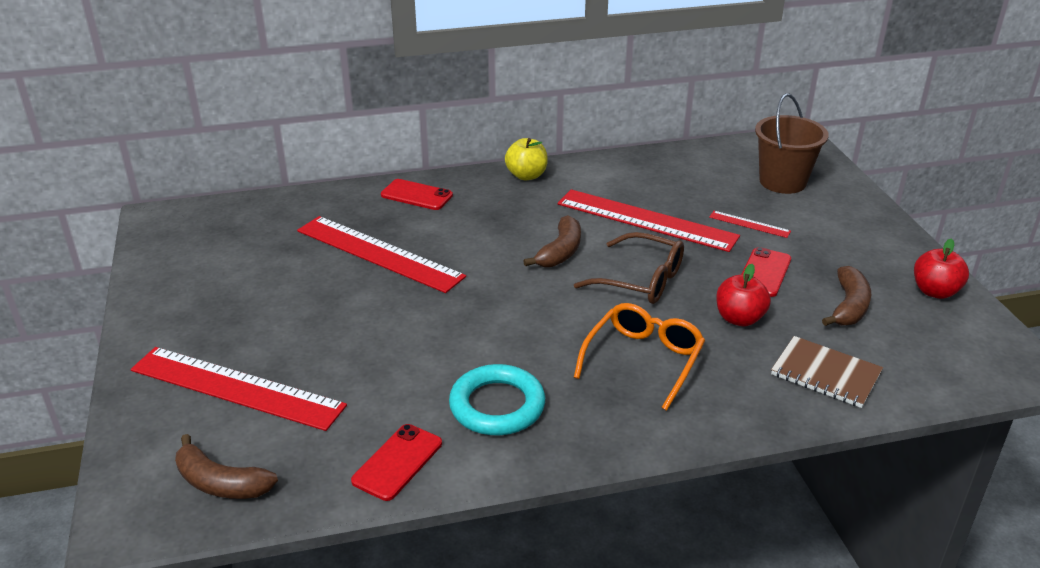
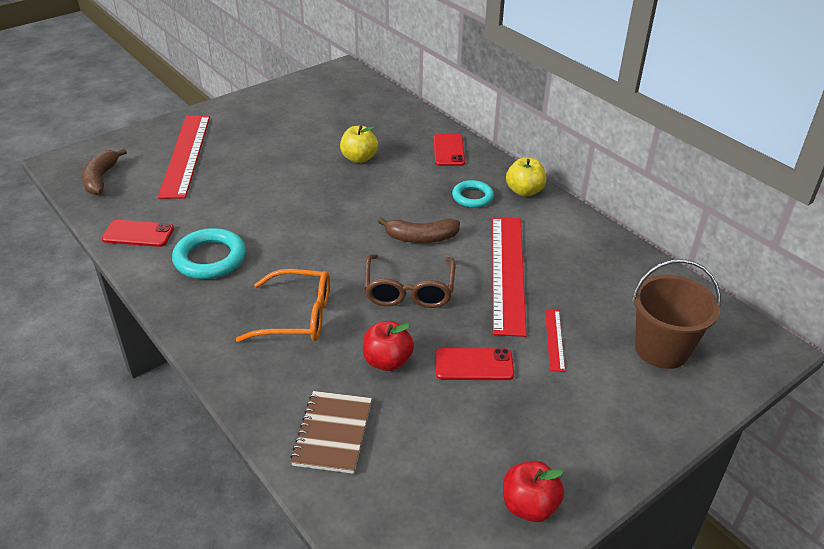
camera: 65 degrees right, 5 degrees up
(378, 253) = (359, 158): red ruler -> yellow apple
(513, 205) = (472, 197): none -> turquoise ring
(848, 306) = (454, 436): brown banana -> none

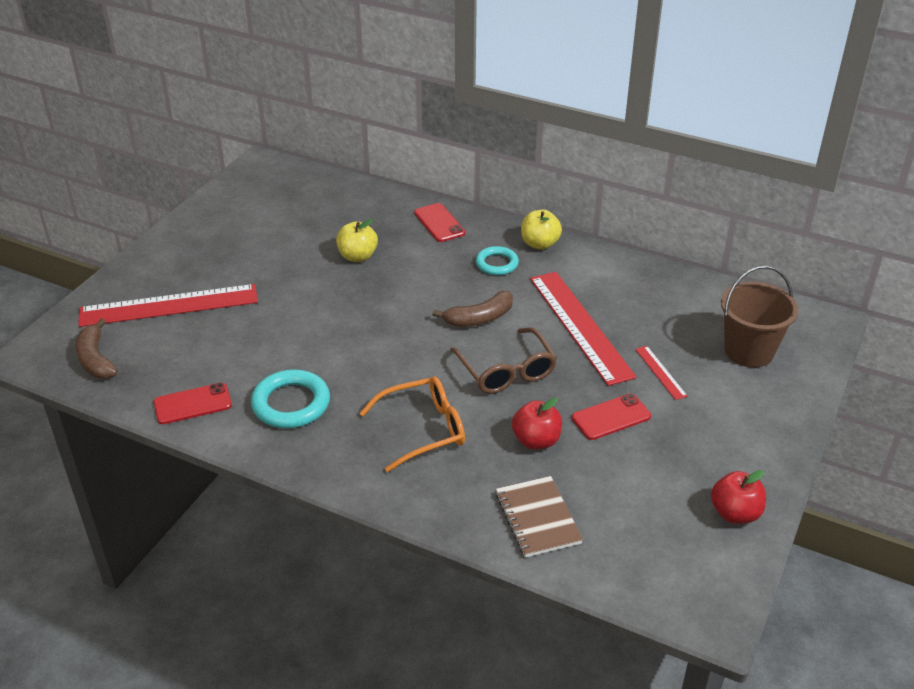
camera: 25 degrees left, 0 degrees up
(185, 155) = (169, 306): red ruler -> red ruler turned 75 degrees counterclockwise

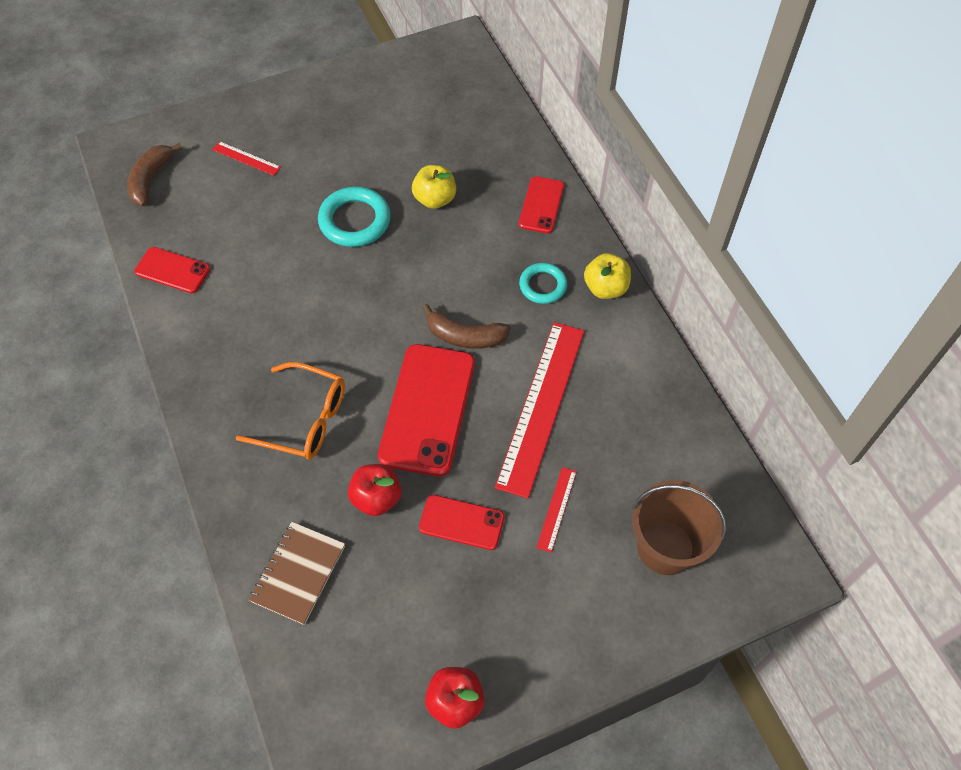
camera: 40 degrees right, 20 degrees up
(169, 306) = (246, 158): red ruler -> red ruler, size x0.43
(291, 404) = (237, 320): turquoise ring -> turquoise ring (355, 221)
(506, 371) = (428, 409): brown glasses -> red phone

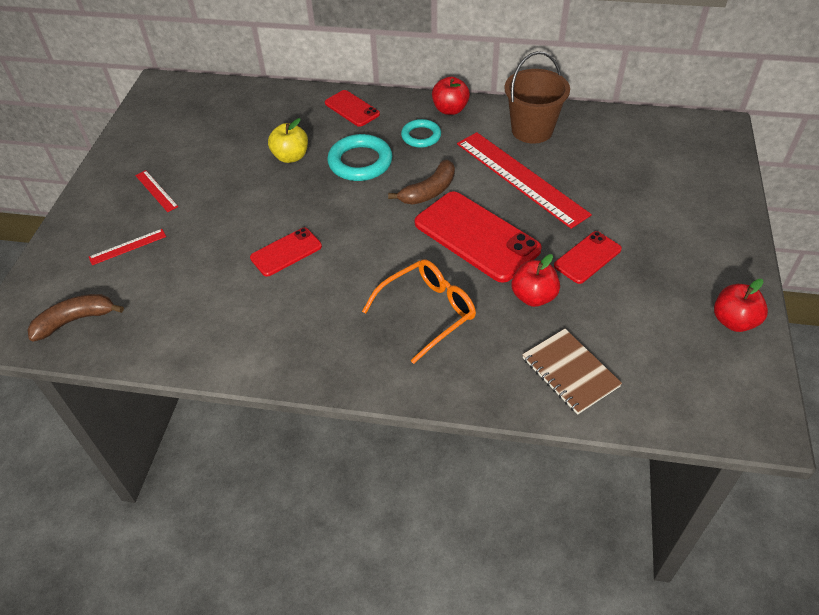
camera: 55 degrees left, 10 degrees down
(151, 179) = (75, 320): brown banana -> brown banana turned 105 degrees clockwise
(173, 270) = (194, 342): red phone -> red phone (286, 252)
(355, 221) = (264, 207): turquoise ring -> turquoise ring (360, 162)
(556, 509) = (609, 205): red ruler -> red ruler (156, 191)
(605, 288) = (450, 109): yellow apple -> red apple
(665, 547) = (672, 168): brown bucket -> brown bucket (532, 130)

